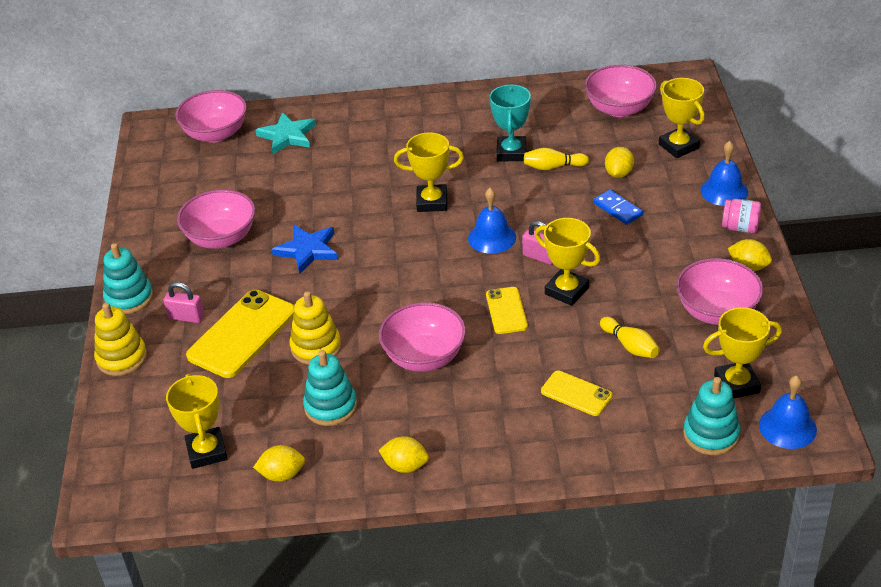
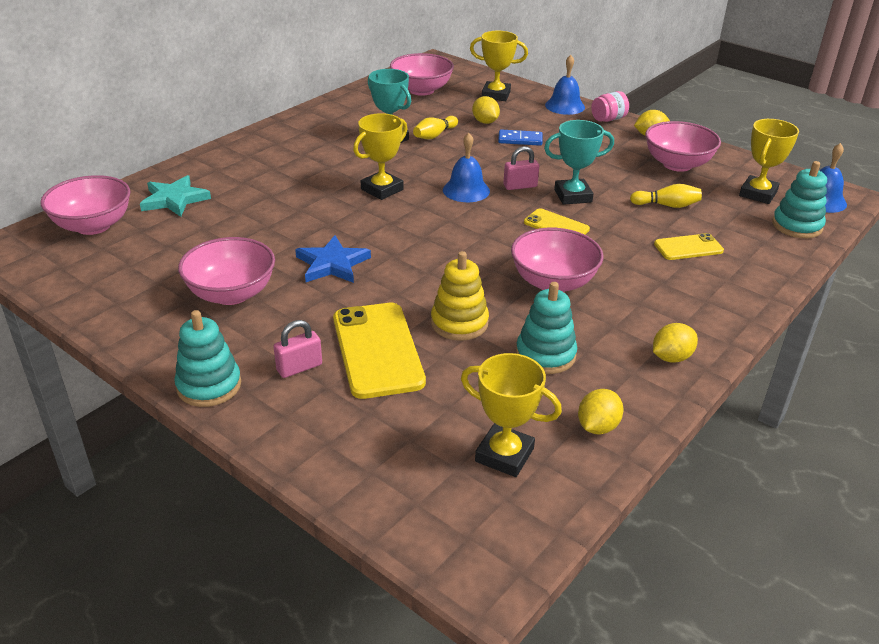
camera: 50 degrees left, 5 degrees down
(122, 358) = (286, 437): yellow stacking toy -> none
(566, 291) = (573, 196): yellow trophy -> turquoise trophy

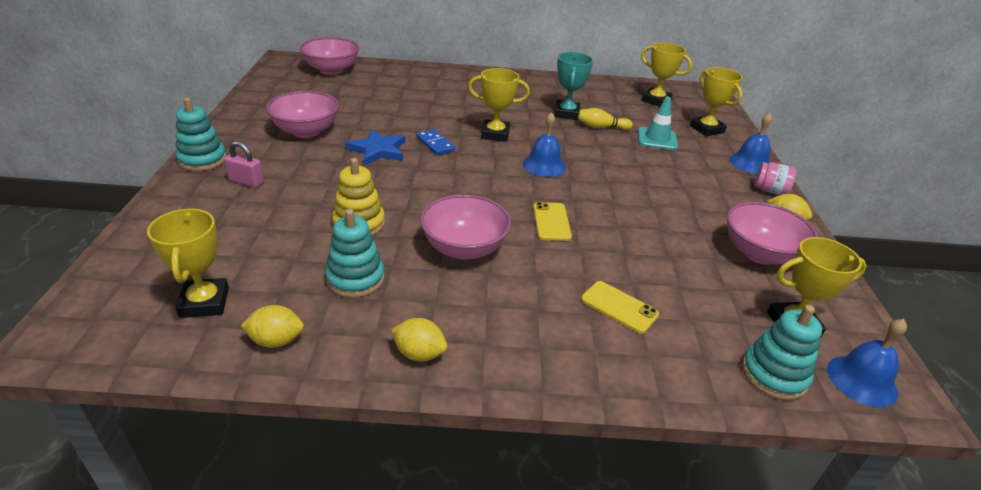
camera: 50 degrees right, 0 degrees up
(174, 199) = (388, 79): turquoise star -> none
(377, 350) = (292, 202): yellow phone -> none
(421, 90) = (656, 101): pink bowl -> yellow trophy
(485, 122) = (657, 139): yellow lemon -> turquoise traffic cone
(520, 140) = (657, 162): blue domino -> blue domino (435, 144)
(520, 186) = (586, 185): pink padlock -> none
(573, 196) = (610, 214): turquoise trophy -> none
(667, 205) = (674, 270): yellow bowling pin -> none

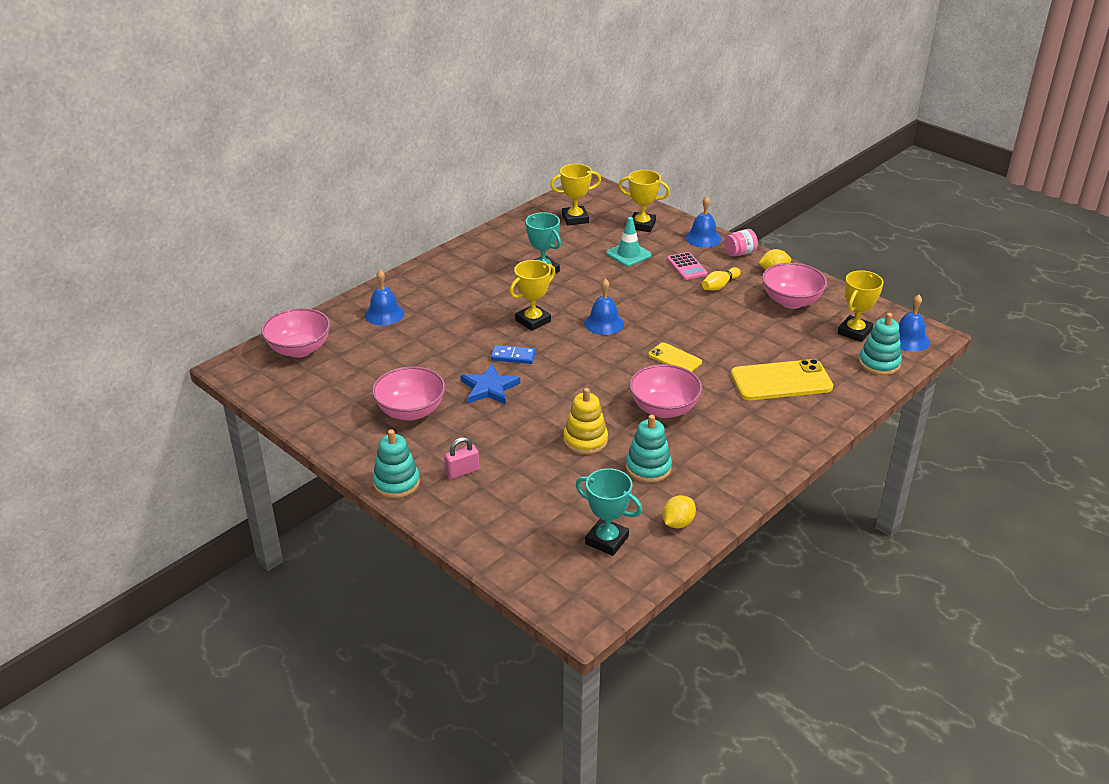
camera: 45 degrees left, 0 degrees up
(204, 302) = (607, 540): yellow trophy -> turquoise trophy
(414, 80) = (384, 314): none -> blue bell
(419, 353) = (745, 473): yellow lemon -> none
(601, 127) = (582, 267): yellow bowling pin -> yellow bowling pin (719, 286)
(619, 307) = (781, 381): yellow phone -> yellow phone, size x1.81
(695, 172) = (686, 266): none -> pink calculator

